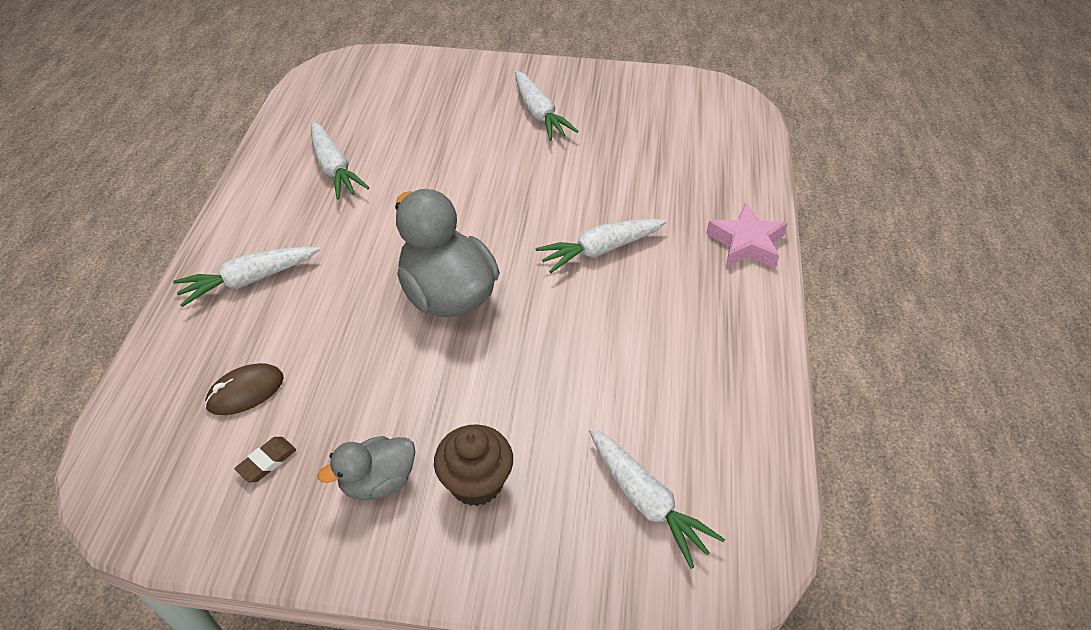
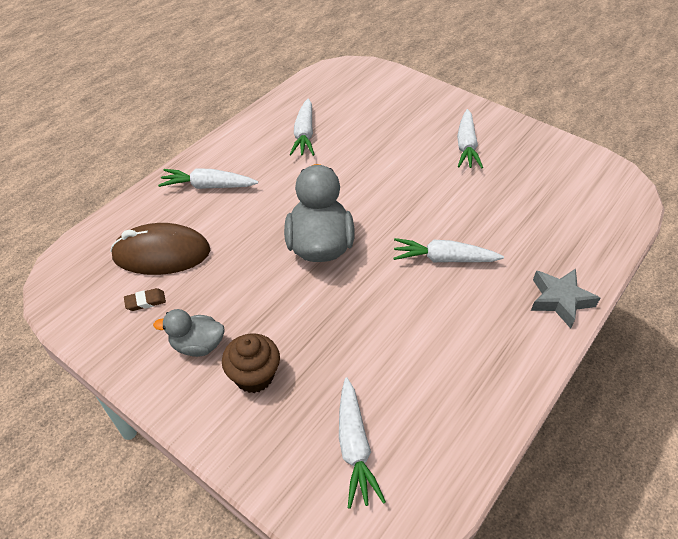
camera: 30 degrees right, 0 degrees up
(245, 392) = (161, 254): brown mouse -> brown mouse, size x1.81
(746, 243) = (560, 300): pink star -> grey star

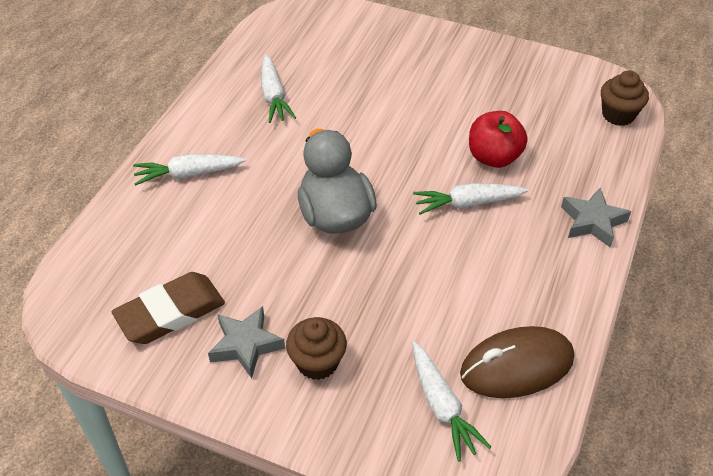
camera: 15 degrees left, 0 degrees up
(145, 301) = (170, 313): brown eraser -> brown eraser, size x2.42
(161, 254) = (167, 258): brown mouse -> brown mouse (516, 366)
(197, 345) = (246, 345): grey duck -> grey star
(466, 146) = (452, 78): white carrot -> none
(482, 221) = (494, 157): none -> red apple
(615, 205) = (618, 115): none -> brown cupcake

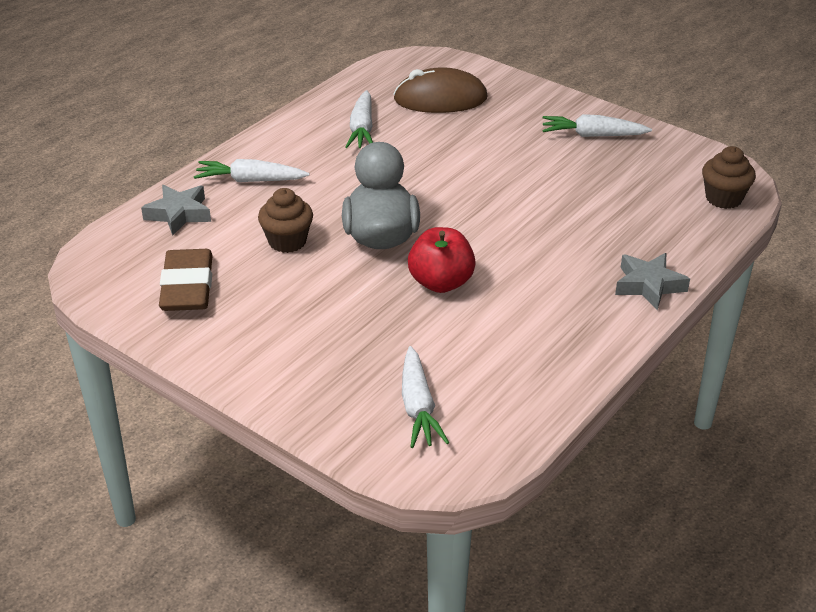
camera: 15 degrees right, 10 degrees down
(170, 313) = (187, 287): brown eraser -> brown eraser turned 75 degrees counterclockwise
(246, 345) = (248, 324): grey star -> grey star (179, 214)
(317, 362) = (311, 350): brown cupcake -> brown cupcake (287, 241)
(468, 203) = (522, 249): white carrot -> white carrot (593, 135)
(494, 157) = (568, 214): red apple -> red apple (441, 282)
(516, 366) = (509, 389): brown mouse -> brown mouse (440, 99)

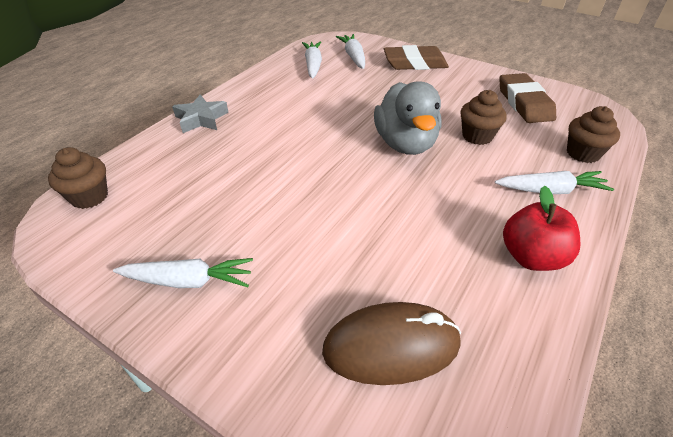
camera: 175 degrees right, 5 degrees up
(179, 214) = (583, 153): grey star -> brown cupcake
(310, 382) = (415, 63): none -> brown eraser
(362, 129) = (476, 273): white carrot -> white carrot (313, 65)
(441, 282) = (351, 114): red apple -> red apple (531, 257)

